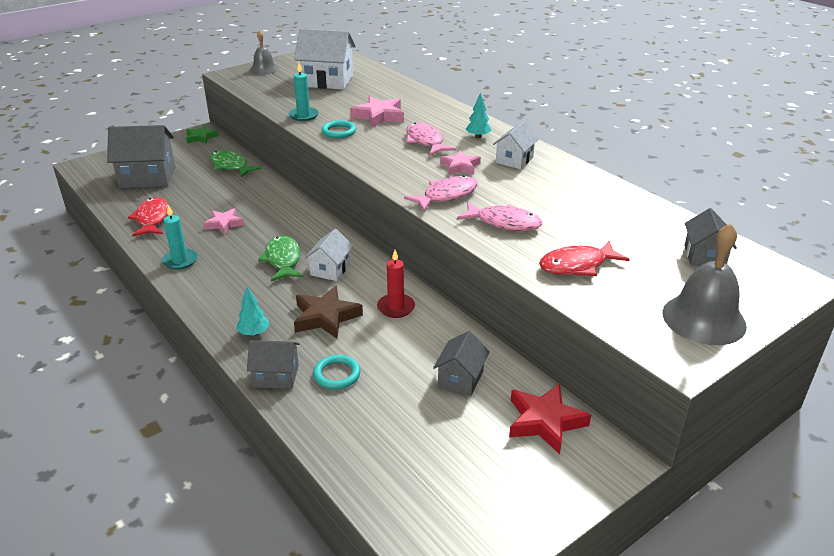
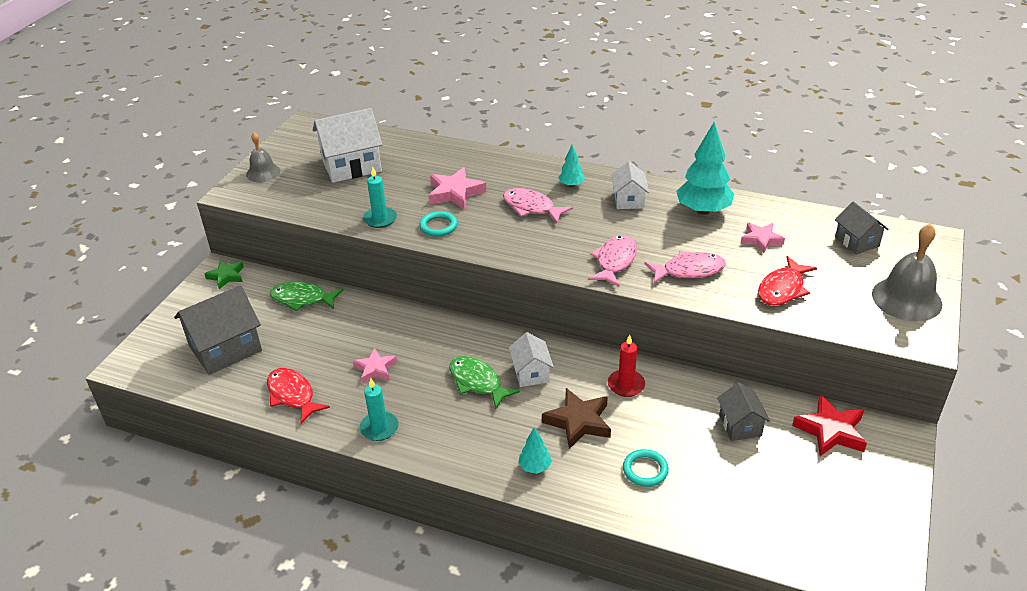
camera: 30 degrees left, 5 degrees up
(276, 376) = (598, 497): grey house -> none
(460, 166) = (592, 225): pink star -> pink star (761, 239)
(573, 186) = (703, 210): none -> turquoise tree

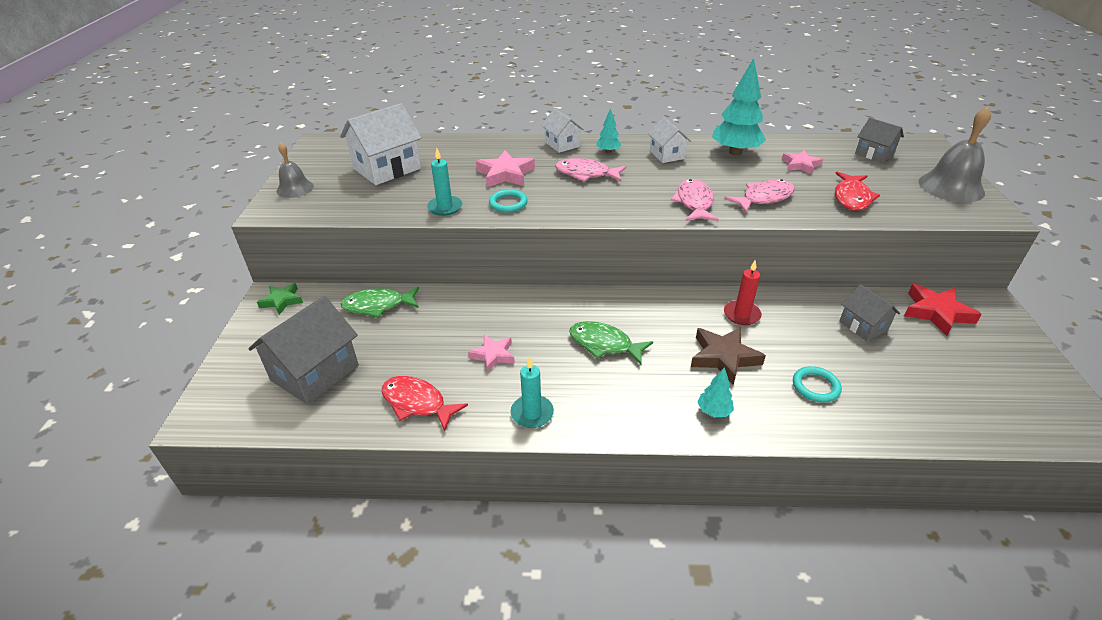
camera: 20 degrees left, 0 degrees up
(531, 373) = (649, 324): white house -> white house (562, 144)

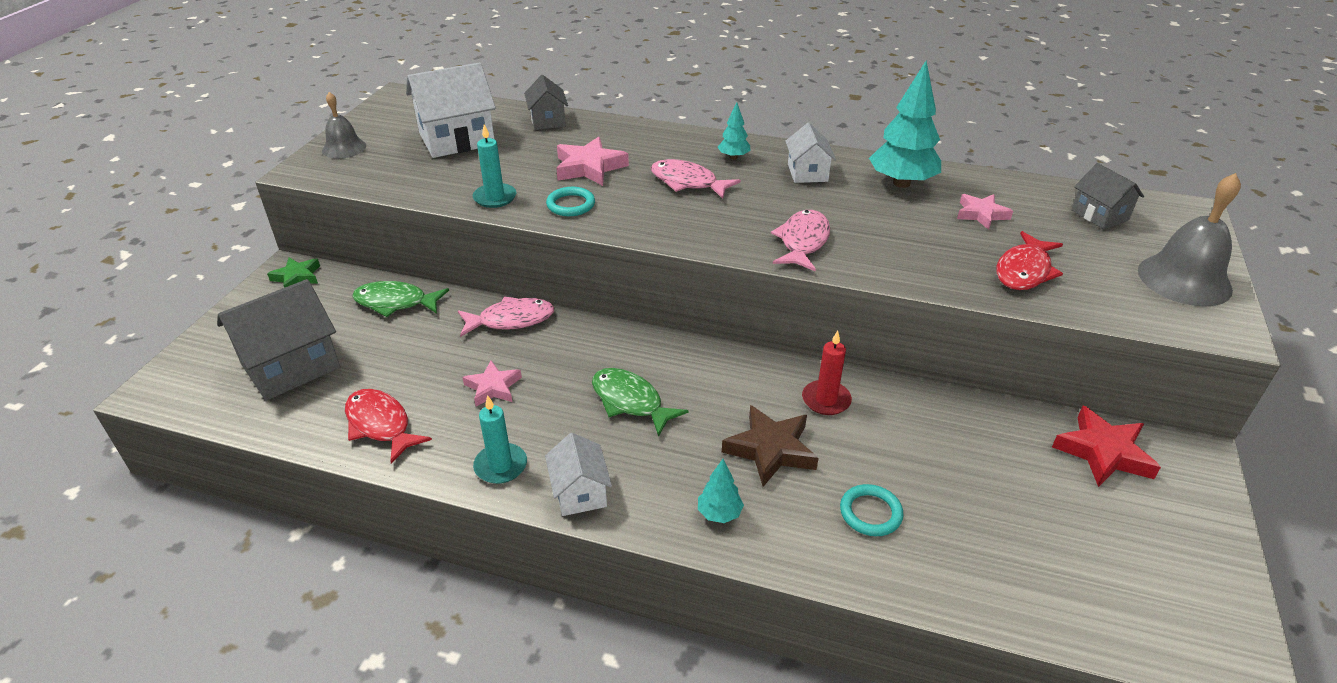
camera: 15 degrees right, 0 degrees up
(562, 144) = (681, 139): white house -> white house (580, 492)
(764, 198) = (900, 251): pink fish -> pink fish (511, 320)
(863, 326) = (984, 448): grey house -> grey house (547, 120)

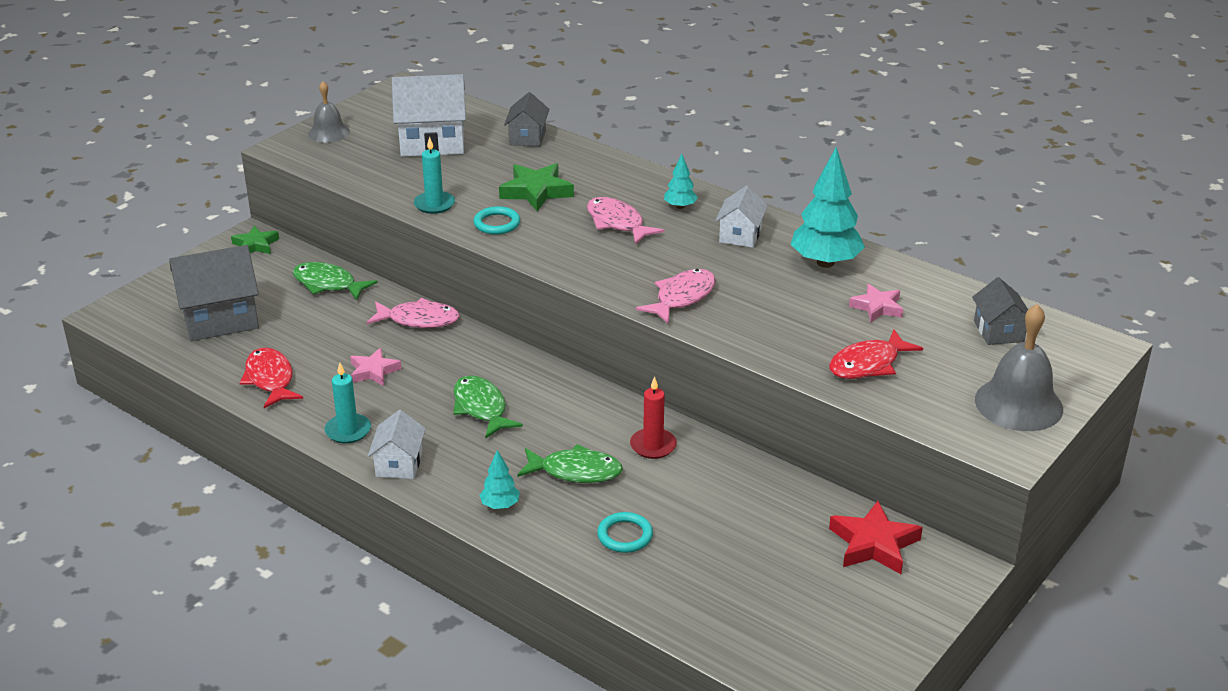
camera: 20 degrees right, 5 degrees down
(589, 167) = (536, 192): pink star -> green star
(771, 450) = (575, 471): brown star -> green fish

